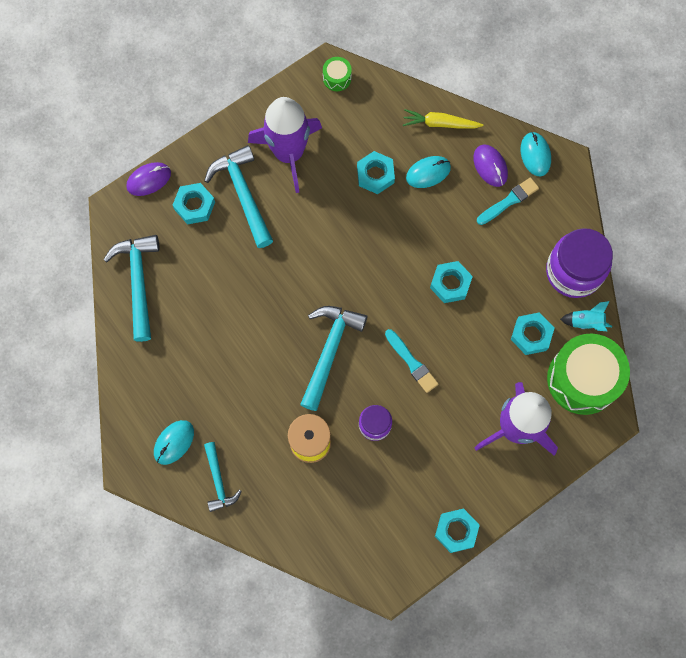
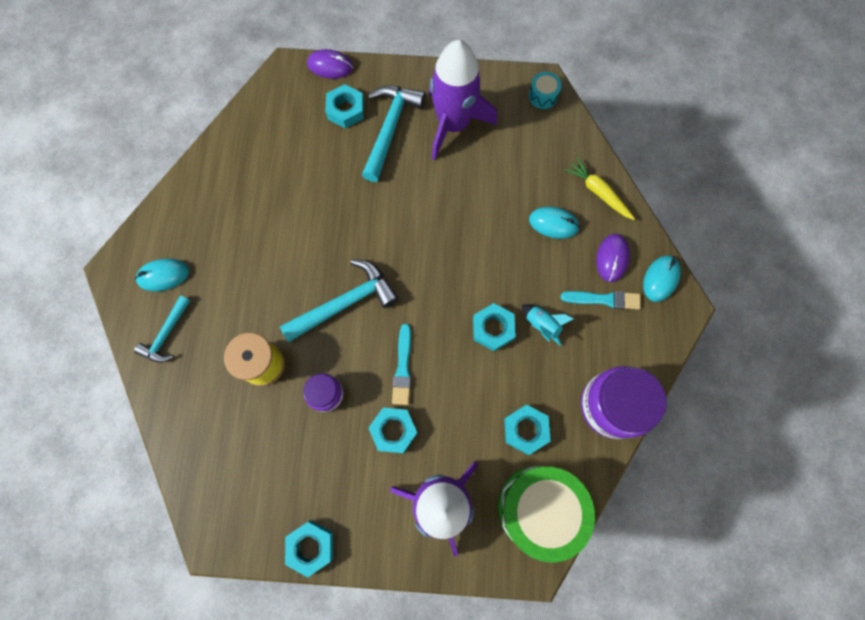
camera: 40 degrees right, 0 degrees up
(138, 282) = (252, 134): turquoise hammer -> none
(337, 78) = (543, 96): green drum -> turquoise drum
(375, 175) = (508, 192): turquoise nut -> turquoise nut (393, 430)
(586, 322) = (585, 459): turquoise rocket -> turquoise rocket (542, 325)

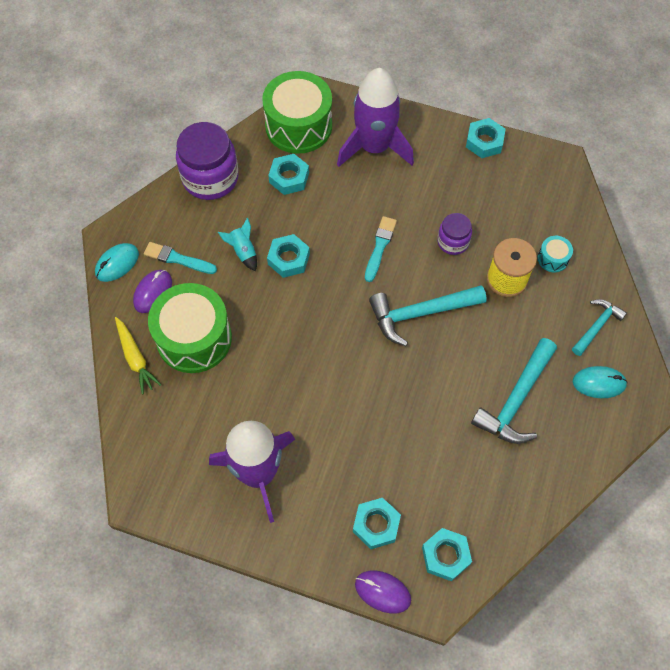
camera: 165 degrees left, 10 degrees down
(390, 129) = (331, 487): turquoise hammer -> turquoise hammer (516, 399)
(393, 430) = (400, 202): turquoise nut -> turquoise nut (445, 556)
(543, 96) = (145, 483): turquoise drum -> turquoise drum (553, 258)
(553, 223) = (194, 338): turquoise mouse -> green drum

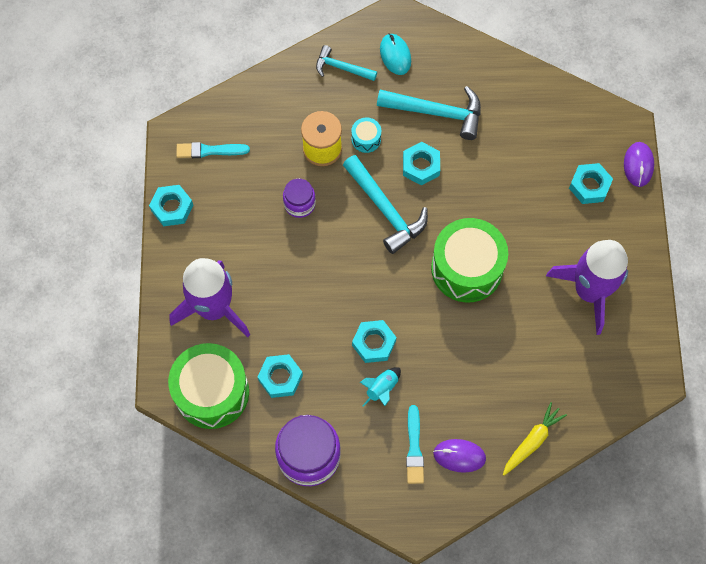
camera: 110 degrees left, 5 degrees up
(117, 264) = (442, 505): turquoise mouse -> none
(194, 338) = (490, 396): green drum -> green drum (467, 268)
(380, 247) = (329, 266): turquoise brush -> turquoise brush (209, 151)
(445, 556) = (590, 129): turquoise nut -> turquoise nut (421, 166)
(553, 258) = (286, 117): turquoise drum -> turquoise drum (366, 139)

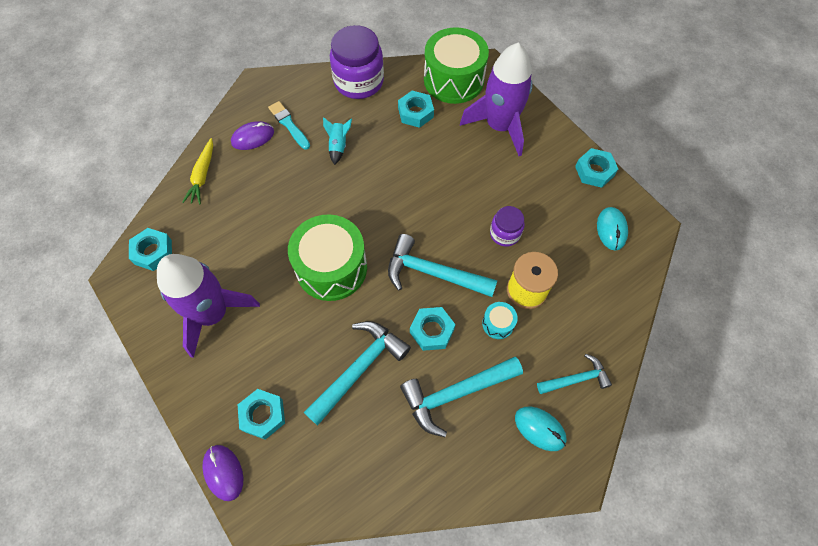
camera: 145 degrees right, 5 degrees down
(209, 151) = (611, 229): turquoise brush -> turquoise mouse
(374, 343) = (366, 171): turquoise nut -> turquoise nut (153, 252)
(497, 174) = (359, 369): none -> turquoise hammer

